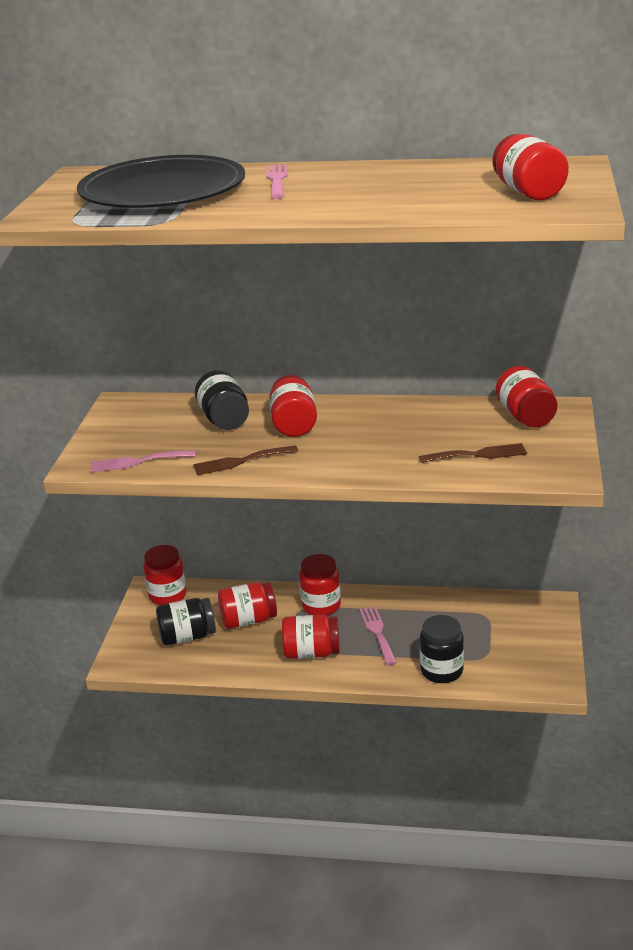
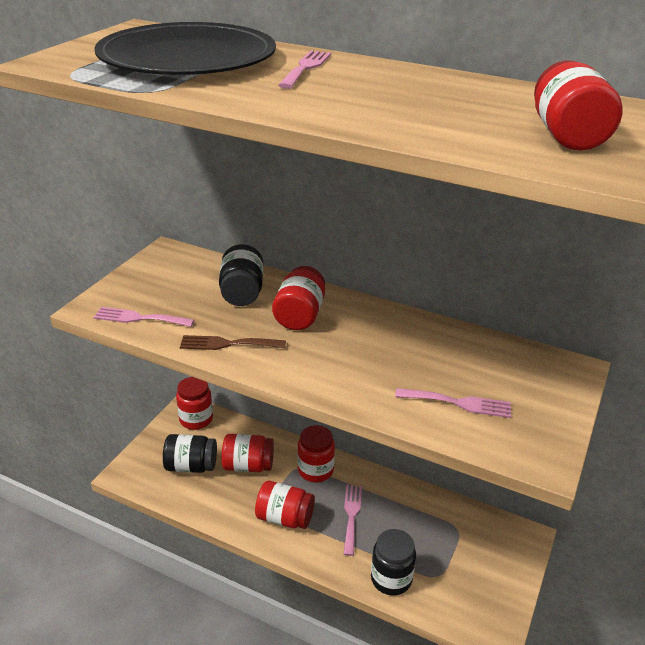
camera: 15 degrees right, 5 degrees up
(478, 454) = (458, 403): brown fork -> pink fork
(525, 416) = (530, 368): red jar -> none

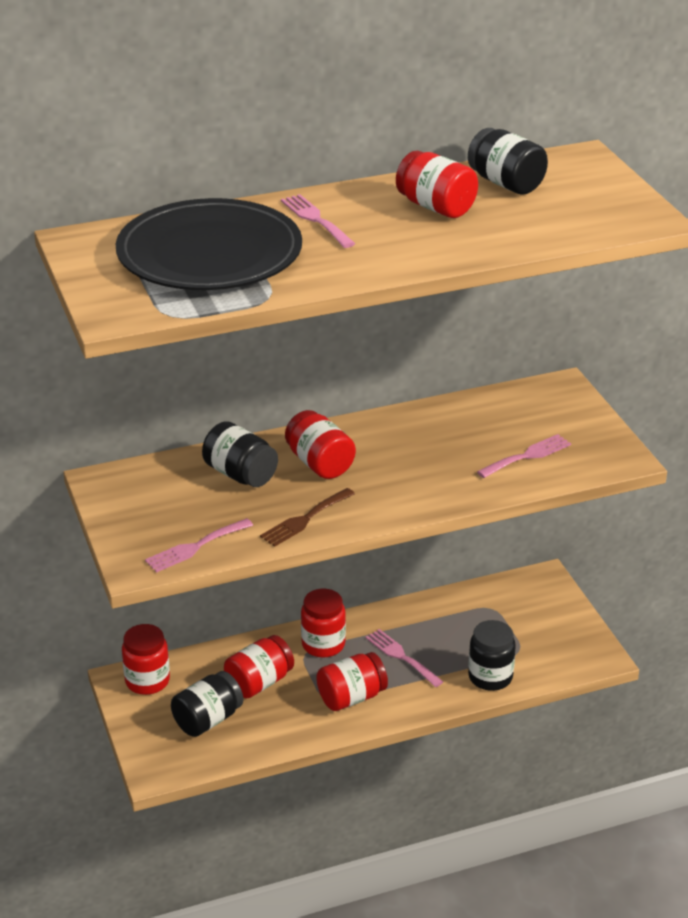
camera: 45 degrees left, 0 degrees up
(520, 101) = (506, 183): none -> black jar
(567, 136) = (580, 202): red jar -> red jar (436, 207)

